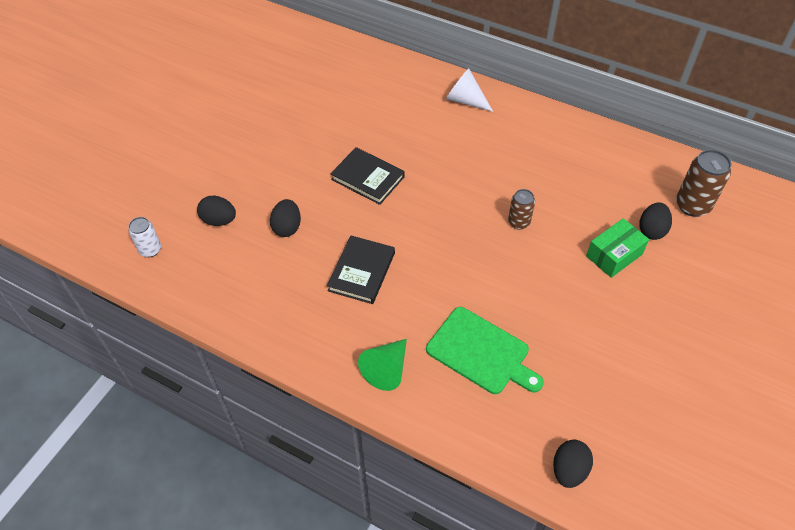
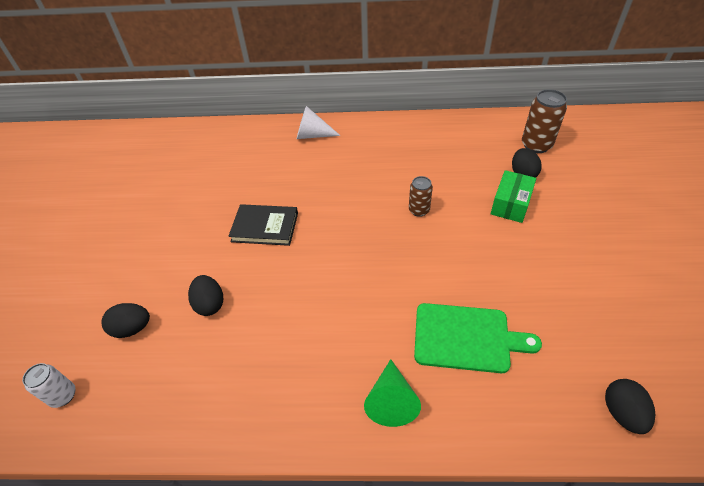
camera: 25 degrees left, 5 degrees down
(361, 272) = (308, 314): black book -> none

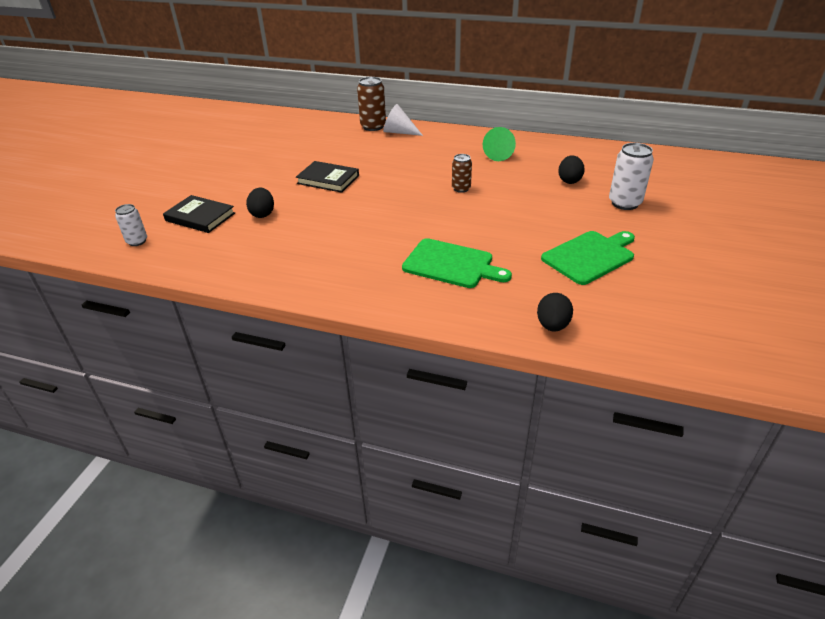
camera: 15 degrees right, 10 degrees down
(132, 328) = (200, 217): black egg -> black book
(391, 400) = (369, 285): green cone -> green cone (499, 154)
(510, 204) = (544, 197): green box -> none
(536, 145) = (596, 164): brown can -> brown can (373, 126)
(592, 197) = (624, 203): none -> white can
(601, 287) = (590, 256): none -> green cutting board

